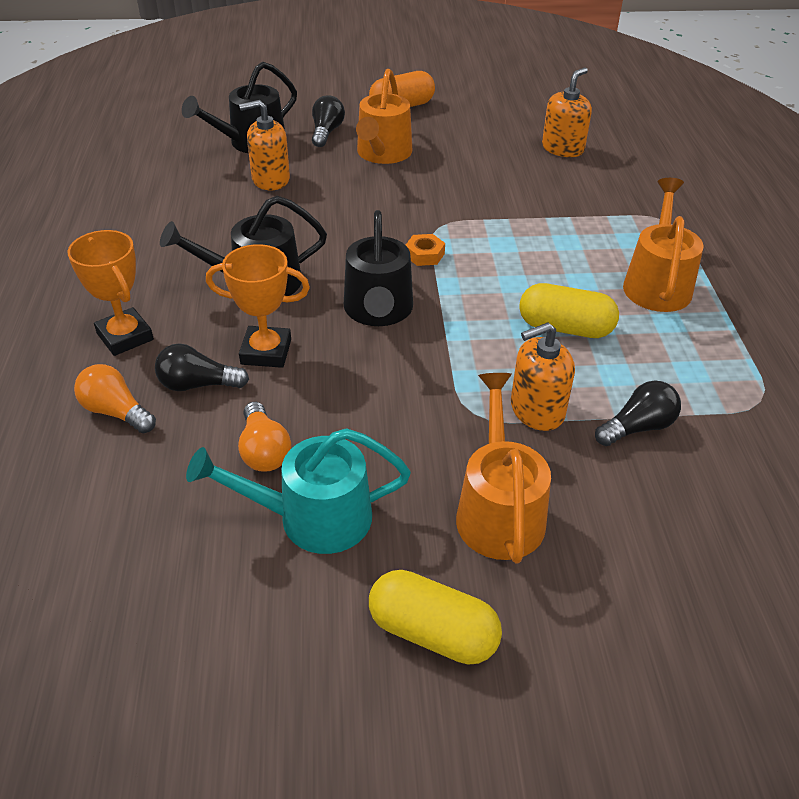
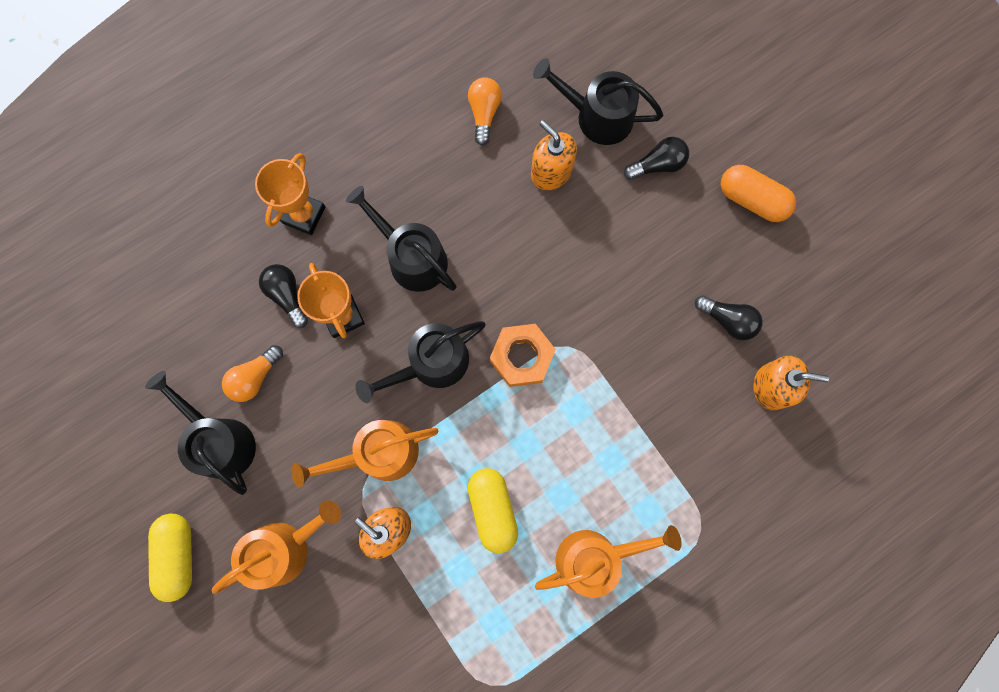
camera: 60 degrees right, 35 degrees up
(116, 412) = (236, 265): orange light bulb -> orange light bulb (484, 113)
(313, 518) = (220, 441): turquoise watering can -> black watering can
(382, 154) = (653, 235): orange watering can -> orange watering can (379, 453)
(424, 255) = (522, 357): orange nut -> orange nut, size x1.79
(637, 427) = (410, 606): black light bulb -> black light bulb (728, 320)

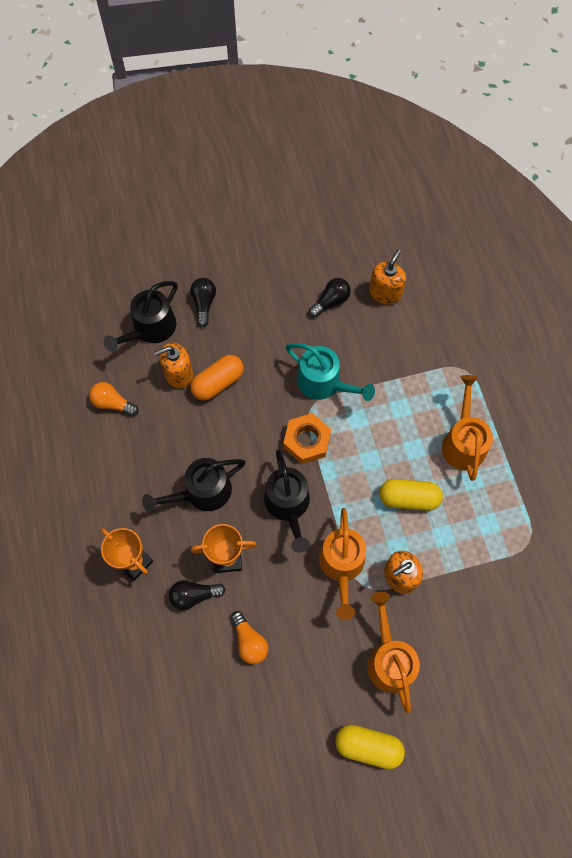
camera: 70 degrees left, 10 degrees down
(220, 441) = (290, 685): black watering can -> none
(608, 351) = (323, 383): none -> turquoise watering can
(751, 200) = (254, 256): orange capsule -> orange capsule (218, 383)

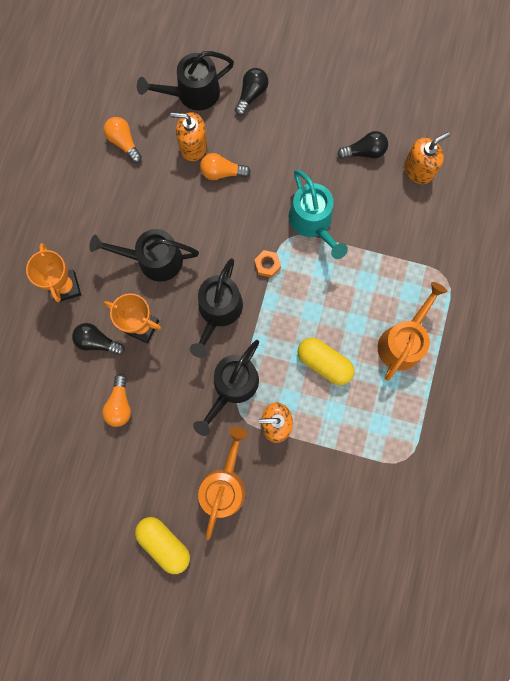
camera: 30 degrees right, 10 degrees up
(218, 383) = (222, 172): orange capsule -> orange light bulb
(307, 441) = (267, 265): orange nut -> orange nut, size x0.56
(341, 565) = (232, 386): orange watering can -> black watering can

